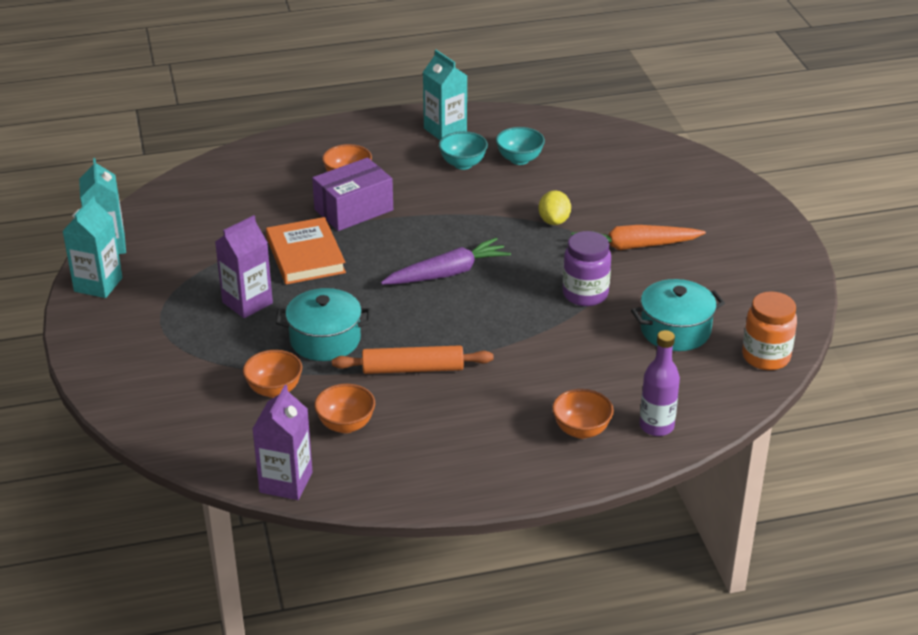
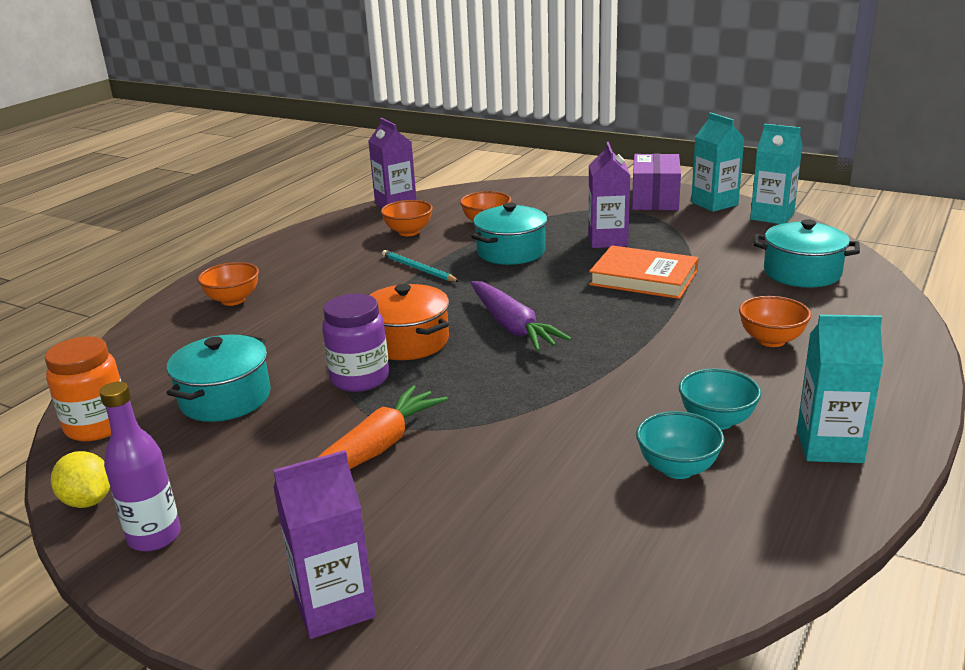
camera: 135 degrees right, 10 degrees down
(224, 197) = (802, 273): none -> turquoise pot
(353, 210) = (695, 322): purple box -> purple box (655, 199)
(413, 369) = (418, 269): orange rolling pin -> turquoise pencil
(447, 273) = (512, 326): purple carrot -> purple carrot turned 45 degrees counterclockwise
(521, 304) = (408, 341): none -> orange pot
(554, 221) = (504, 424): yellow lemon -> yellow lemon (88, 501)
(656, 426) = (169, 329): purple bottle -> purple bottle (154, 537)
(726, 196) = (334, 606): none -> purple carton

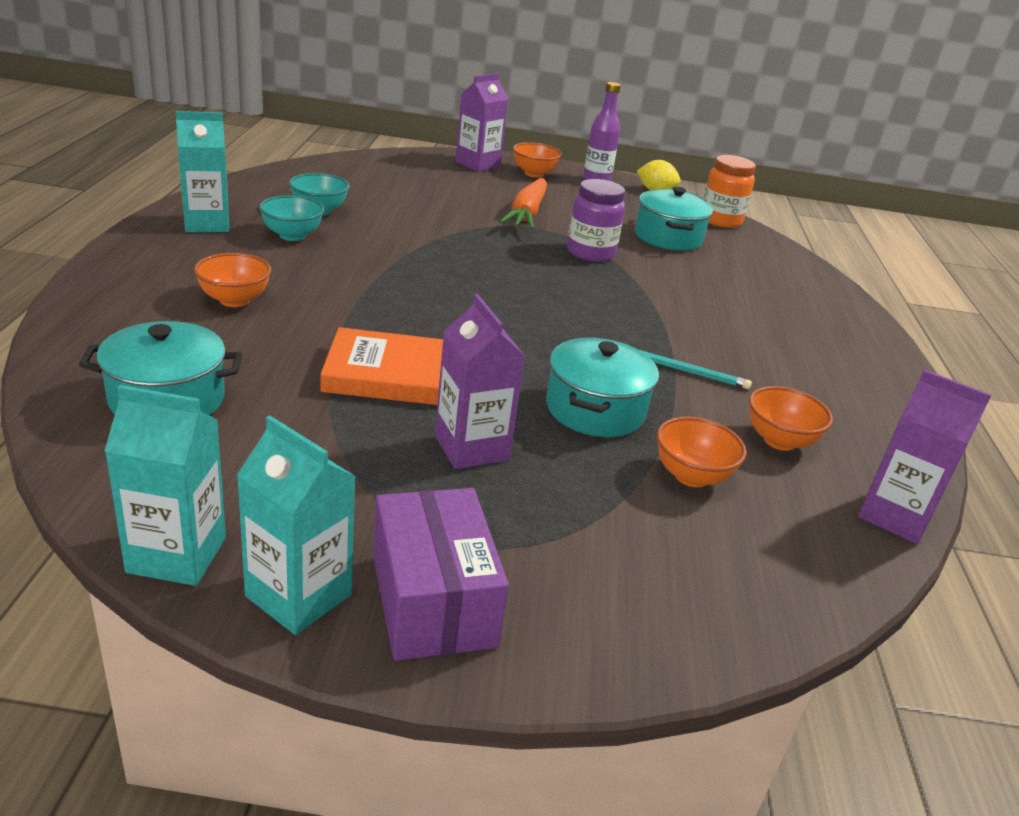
camera: 150 degrees right, 5 degrees up
(233, 300) = (809, 315): orange bowl -> orange bowl (534, 174)
(408, 341) = (588, 283): orange pot -> none
(512, 326) = (505, 301): purple carrot -> none

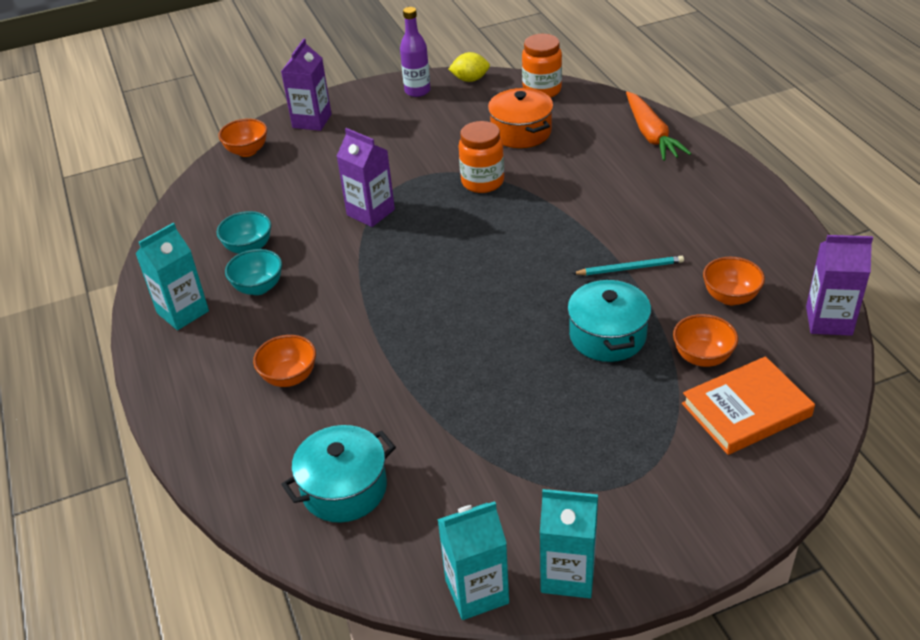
camera: 20 degrees left, 10 degrees up
(391, 374) = (460, 382): orange book -> orange book (746, 410)
(433, 600) = (638, 532): purple box -> none
(471, 448) = (563, 412): purple carton -> purple carton (370, 212)
(527, 214) = (401, 162): orange carrot -> orange carrot (651, 135)
(534, 174) = (364, 109): orange bowl -> orange bowl (247, 151)
(590, 253) = (482, 182): purple jar -> orange jar
(668, 237) = (521, 132): turquoise pot -> orange pot

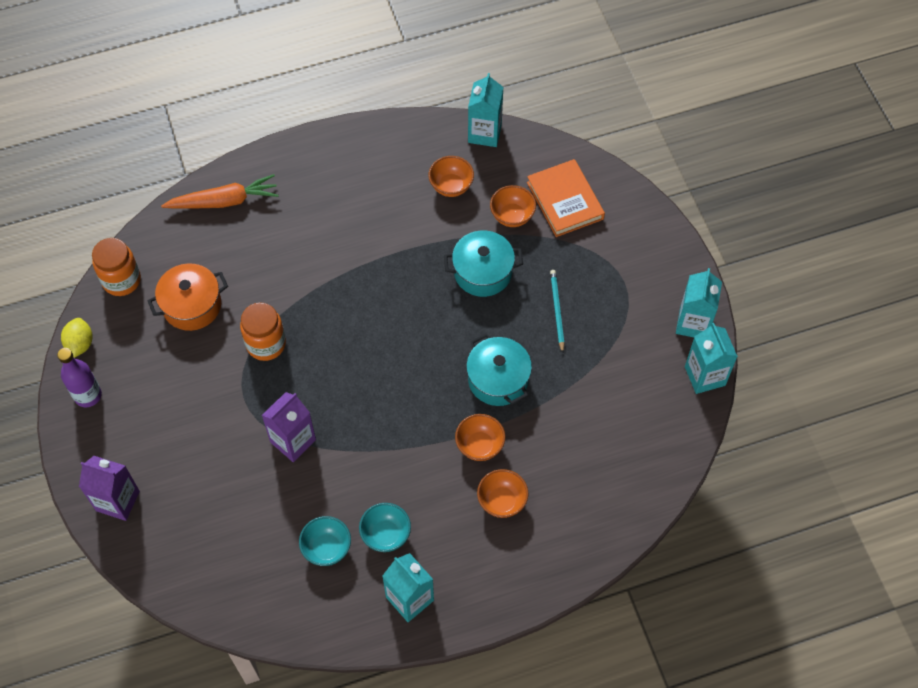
camera: 90 degrees left, 20 degrees up
(247, 151) = (160, 564): orange bowl -> orange bowl (479, 445)
(344, 488) = (618, 457): turquoise pot -> turquoise pot (498, 379)
(630, 268) = (407, 245): turquoise pencil -> turquoise pencil (557, 310)
(828, 321) = (484, 133): purple carton -> turquoise carton

